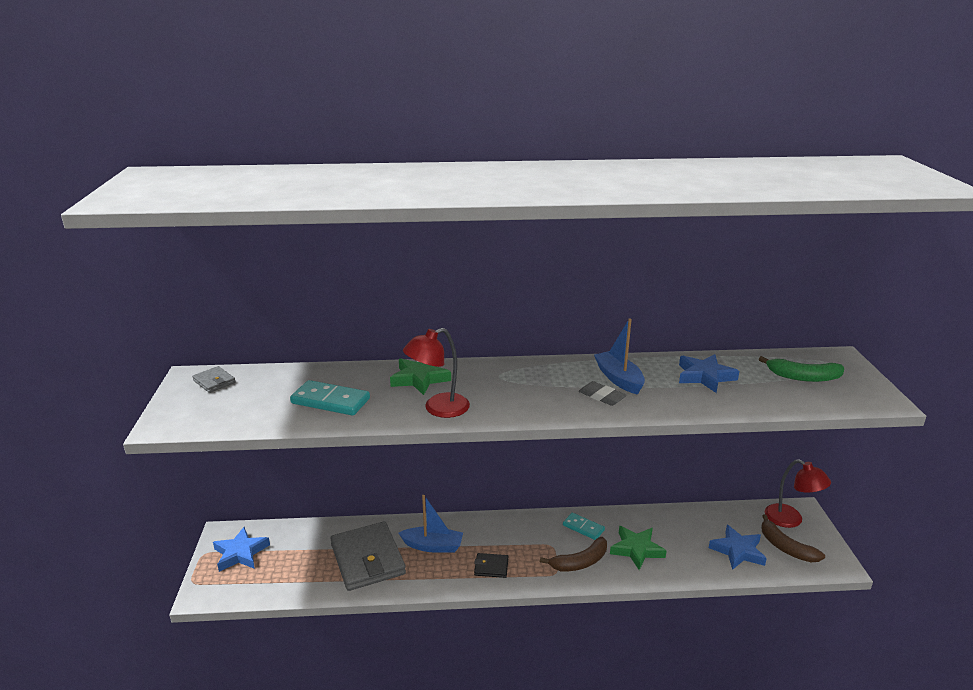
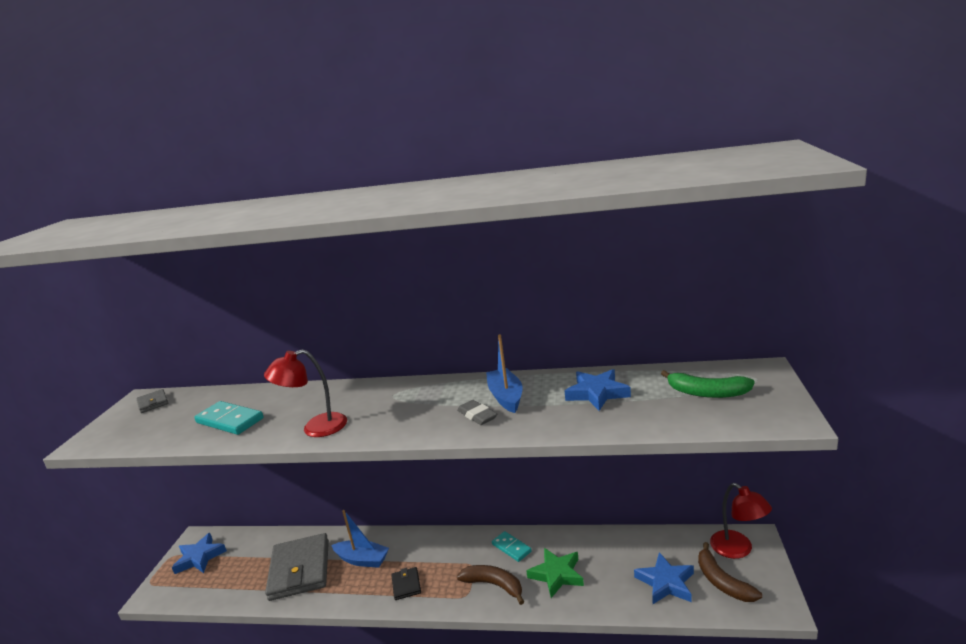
camera: 15 degrees right, 5 degrees down
(420, 378) = (320, 398): green star -> none
(491, 567) = (406, 585): black wallet -> black wallet turned 60 degrees clockwise
(580, 562) = (494, 585): brown banana -> brown banana turned 135 degrees counterclockwise

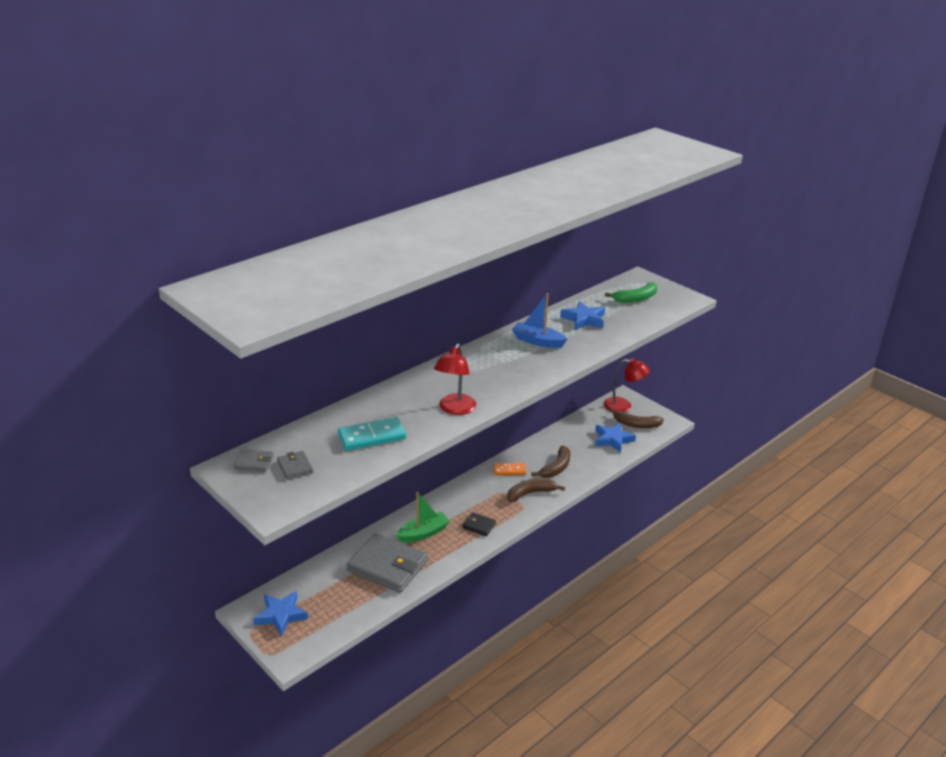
camera: 55 degrees left, 10 degrees up
(156, 418) = (295, 467): none -> grey wallet
(362, 559) = (423, 533): blue boat -> green boat
(477, 415) = (543, 357): grey eraser -> none
(511, 548) = (509, 470): turquoise domino -> orange domino
(557, 575) = (556, 468): green star -> brown banana

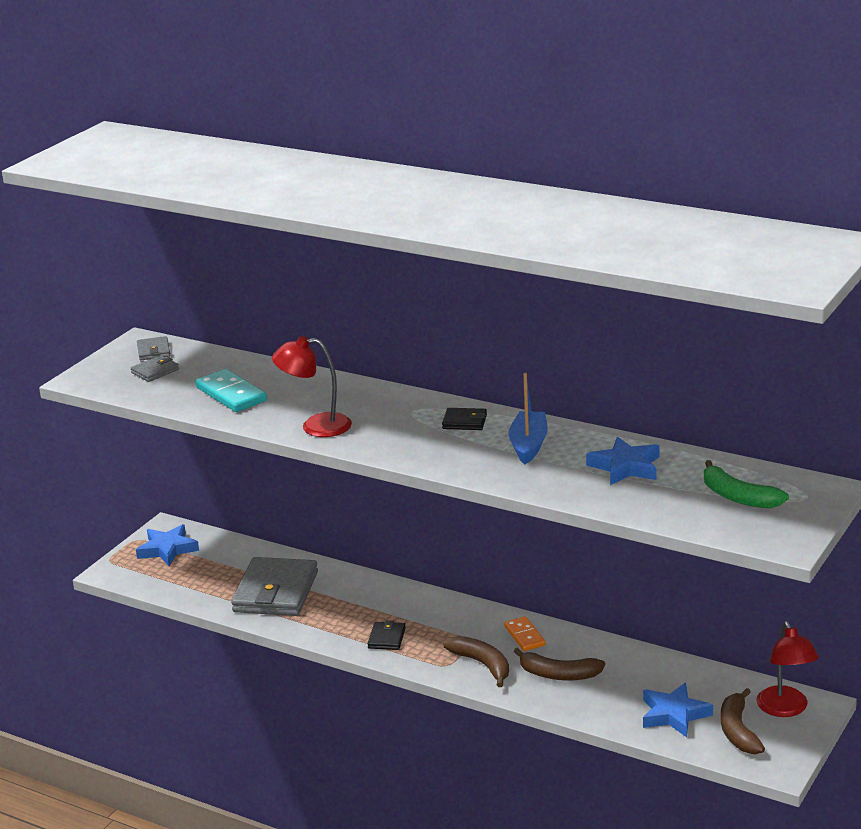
camera: 75 degrees right, 5 degrees down
(423, 533) = (349, 601): green boat -> none
(491, 355) = (464, 422): none -> black wallet

